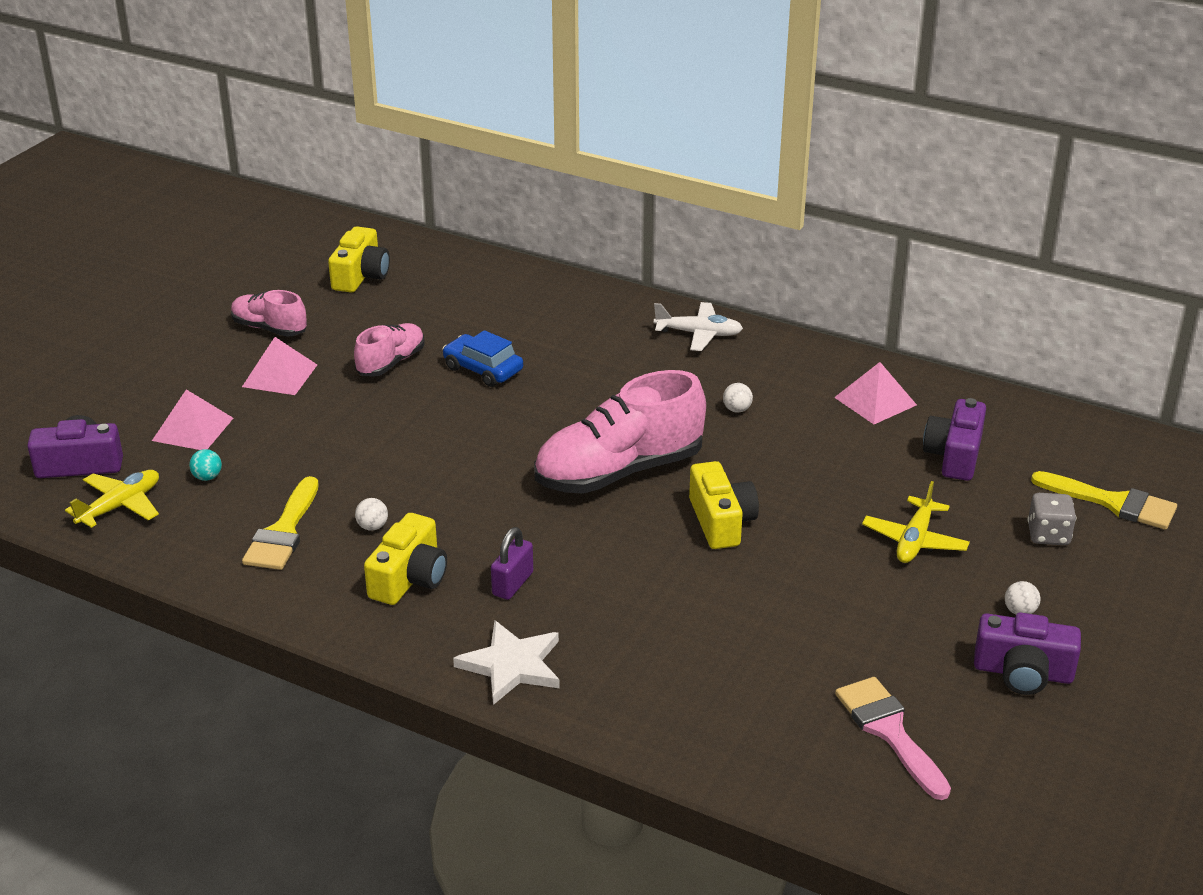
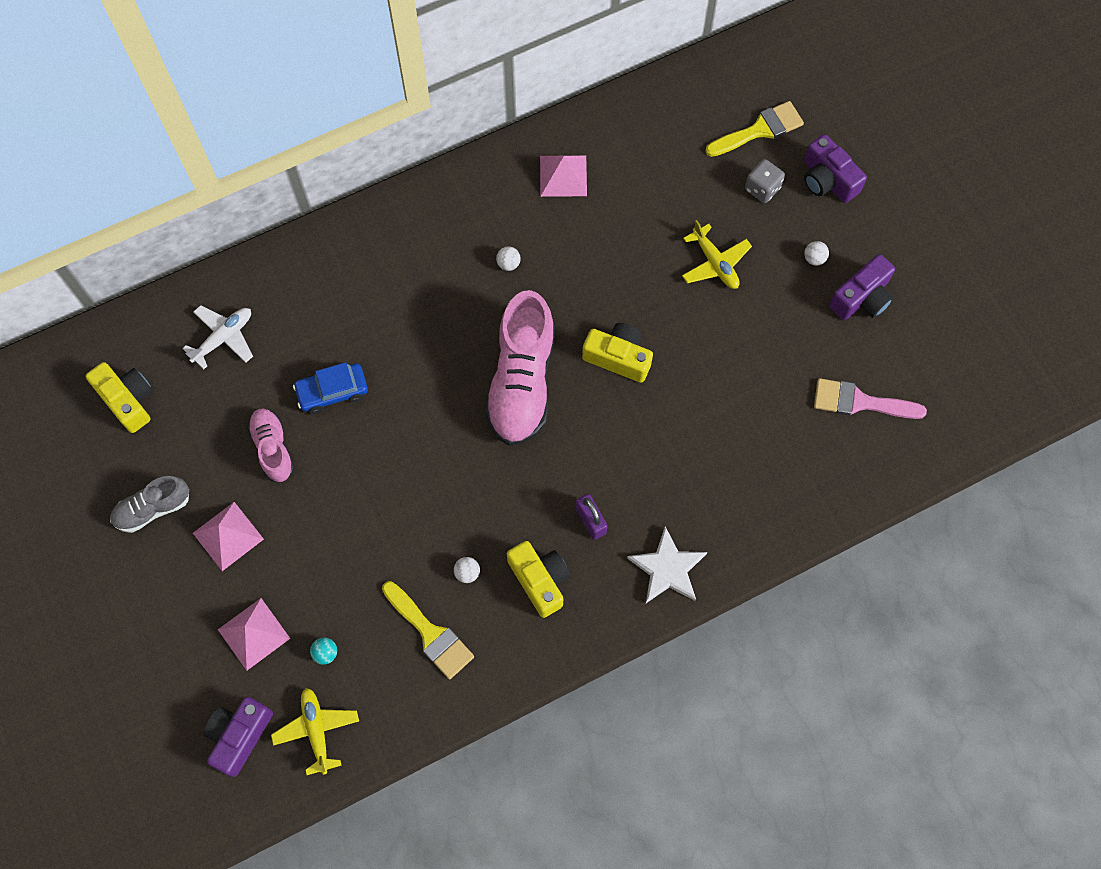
camera: 55 degrees left, 35 degrees up
(269, 328) = (153, 509): pink shoe -> grey shoe
(698, 334) = (401, 223): white plane -> white plane (223, 338)
(954, 455) = (653, 176): purple camera -> purple camera (827, 180)

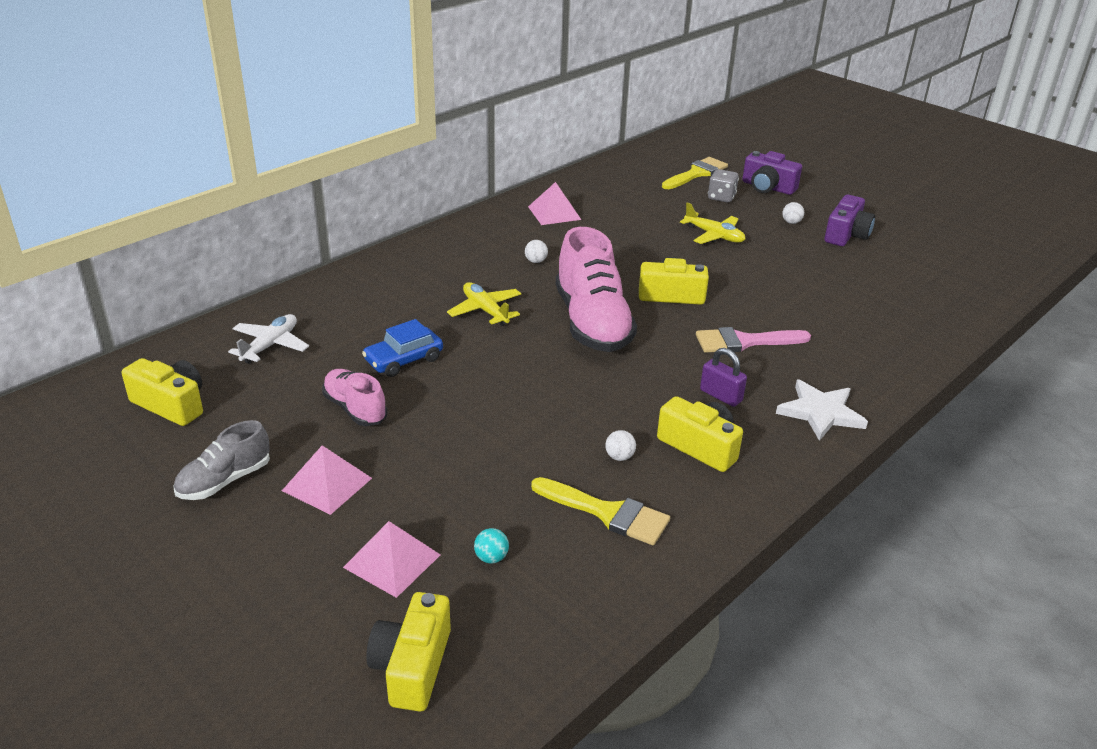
camera: 20 degrees left, 35 degrees down
(239, 736) = (412, 666): purple camera -> yellow camera
(317, 731) = (515, 634): yellow plane -> yellow plane (485, 310)
(859, 402) = (897, 285): pink brush -> pink brush (744, 342)

